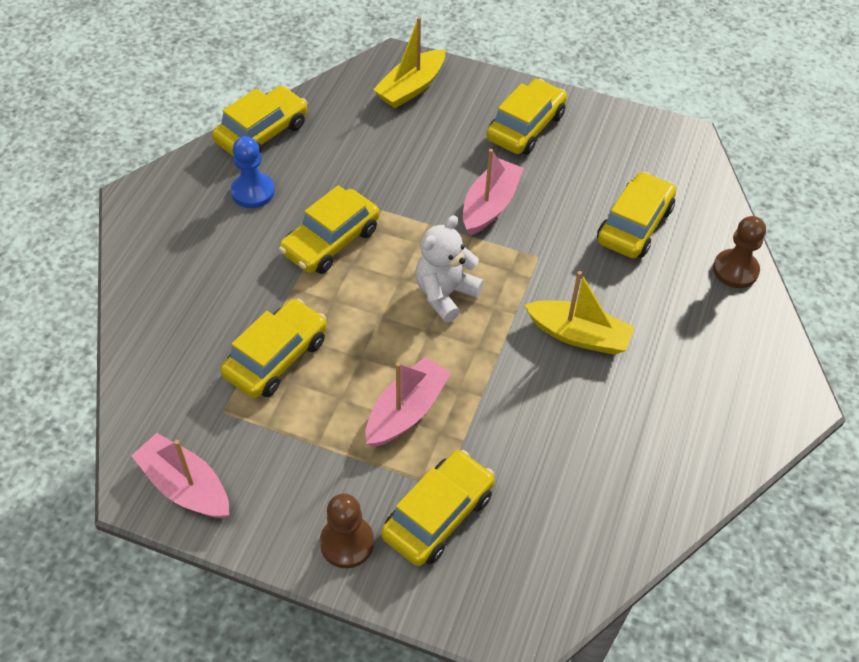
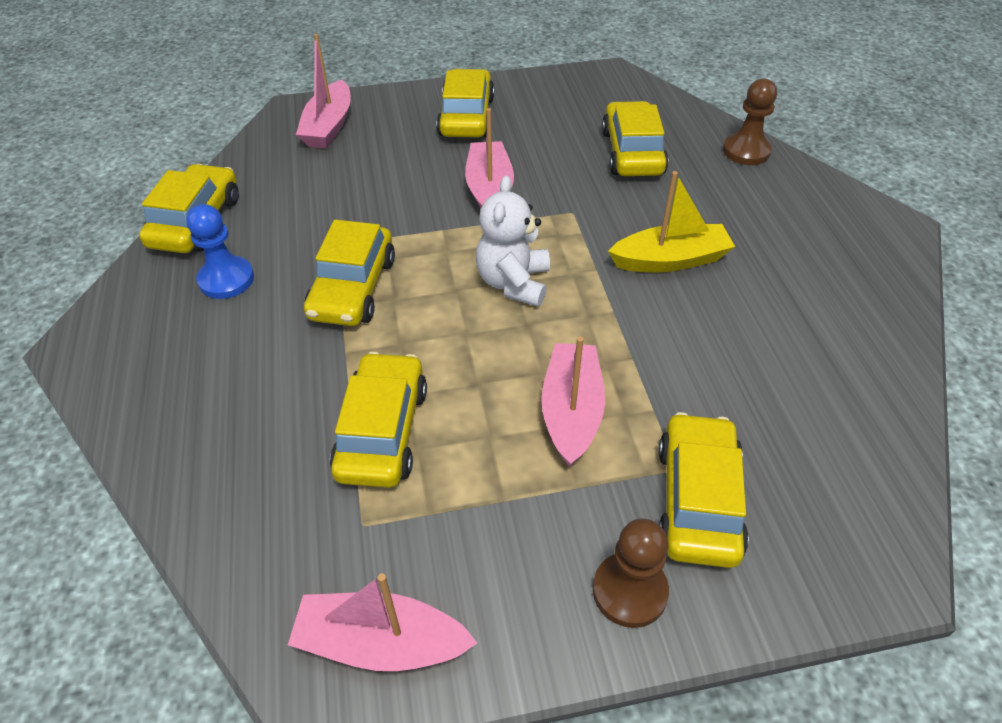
camera: 30 degrees left, 5 degrees down
(411, 88) = (329, 126): yellow boat -> pink boat

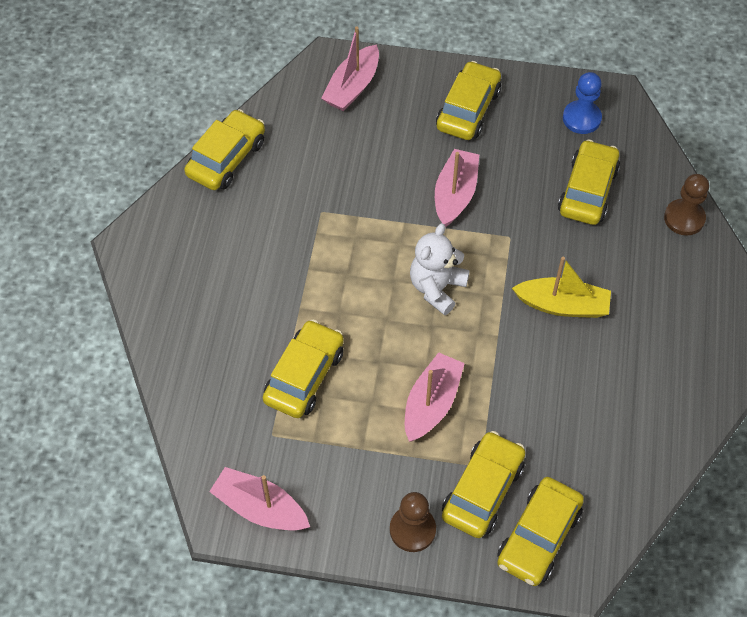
camera: 20 degrees right, 10 degrees up
(226, 279) = (236, 220): blue pawn -> blue pawn (581, 118)
(353, 288) = (321, 256): yellow car -> yellow car (538, 537)

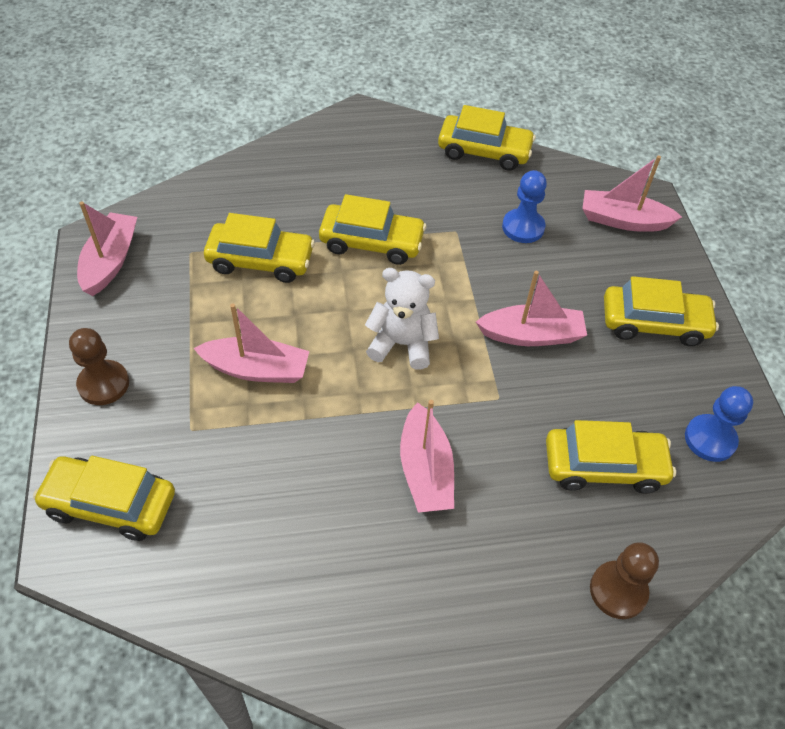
camera: 70 degrees right, 5 degrees down
(335, 160) = (523, 227): none -> blue pawn
(482, 490) = (160, 437): yellow car -> yellow car (372, 242)
(562, 305) = (425, 470): yellow boat -> pink boat

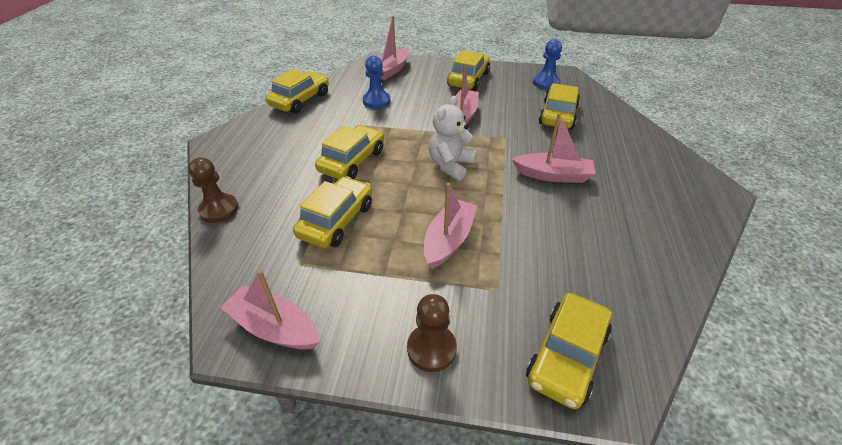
camera: 70 degrees left, 10 degrees down
(618, 591) = (633, 128): brown pawn -> brown pawn (219, 209)

